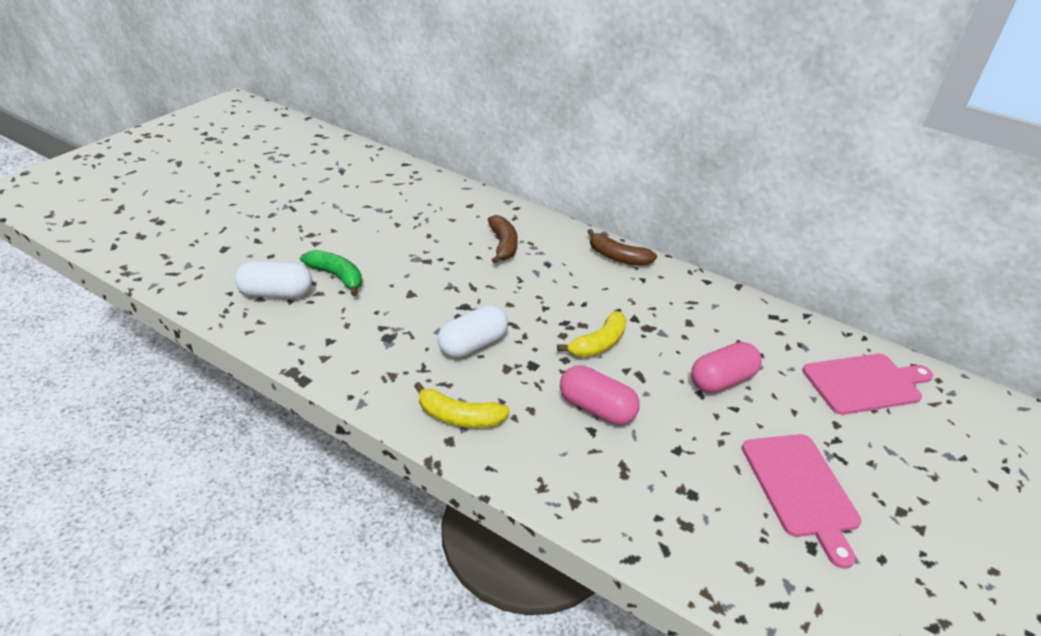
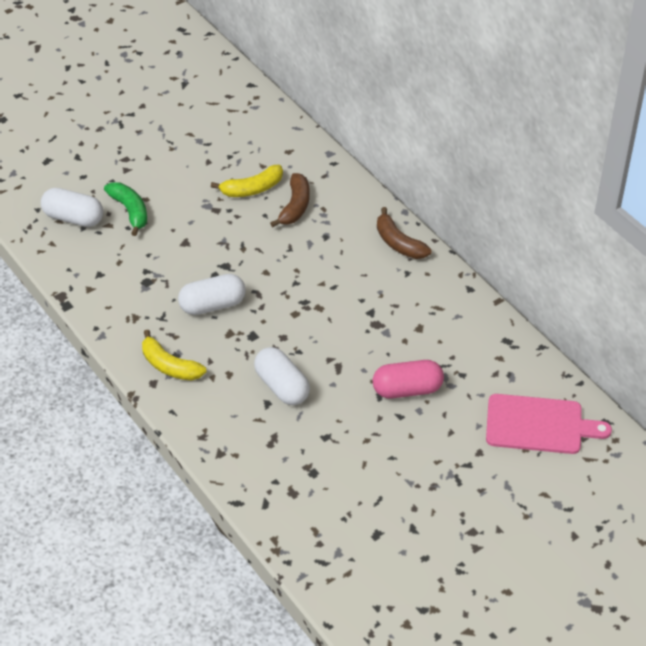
camera: 25 degrees right, 10 degrees up
(596, 408) = (282, 386): pink capsule -> white capsule
(598, 343) = (321, 329): yellow banana -> yellow banana (252, 189)
(801, 489) = (403, 493): pink cutting board -> none

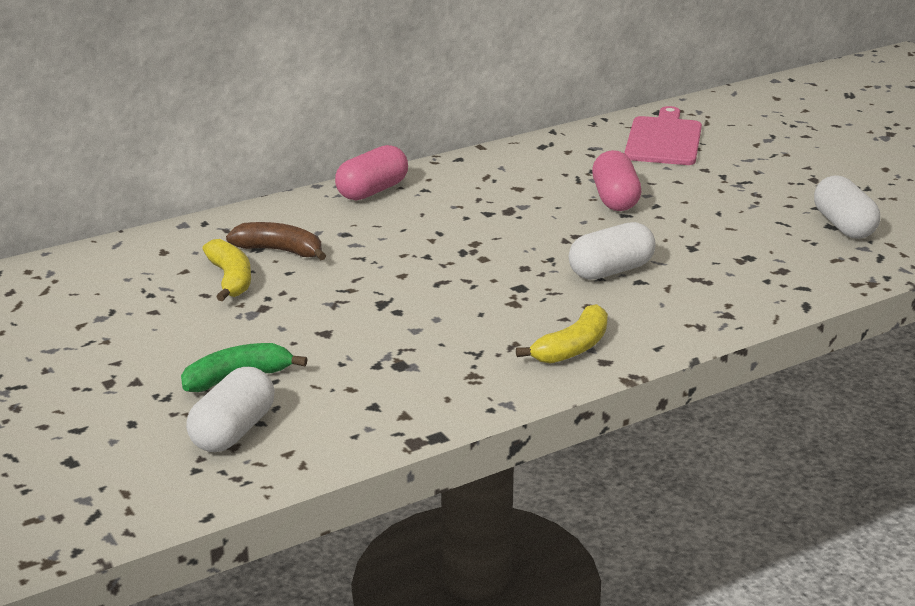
camera: 85 degrees left, 20 degrees down
(212, 305) = (458, 314): white capsule -> white capsule (843, 226)
(399, 243) = (372, 191): brown banana -> pink capsule

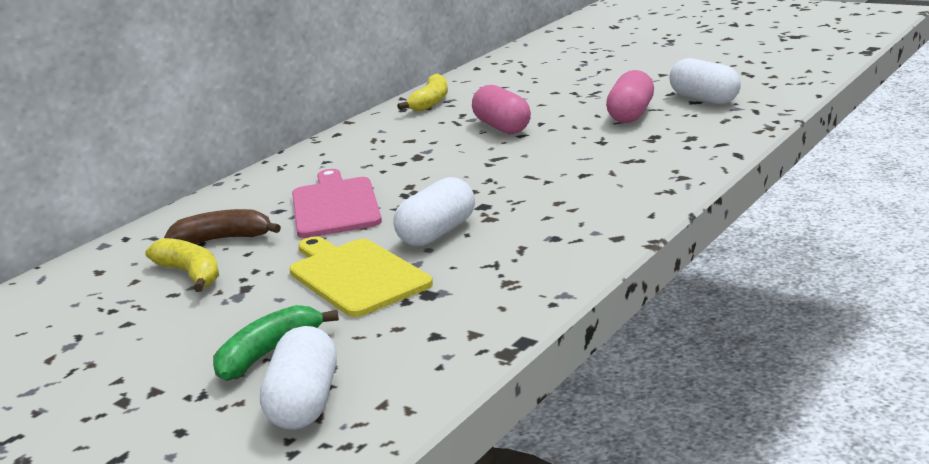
camera: 20 degrees left, 5 degrees down
(356, 325) = (355, 276): none -> yellow cutting board
(372, 191) = (276, 174): pink capsule -> pink capsule (631, 114)
(572, 347) = (577, 235): yellow banana -> yellow banana (430, 102)
(611, 271) = (551, 174): white capsule -> white capsule (437, 233)
(663, 139) = (501, 82): pink cutting board -> pink cutting board (334, 206)

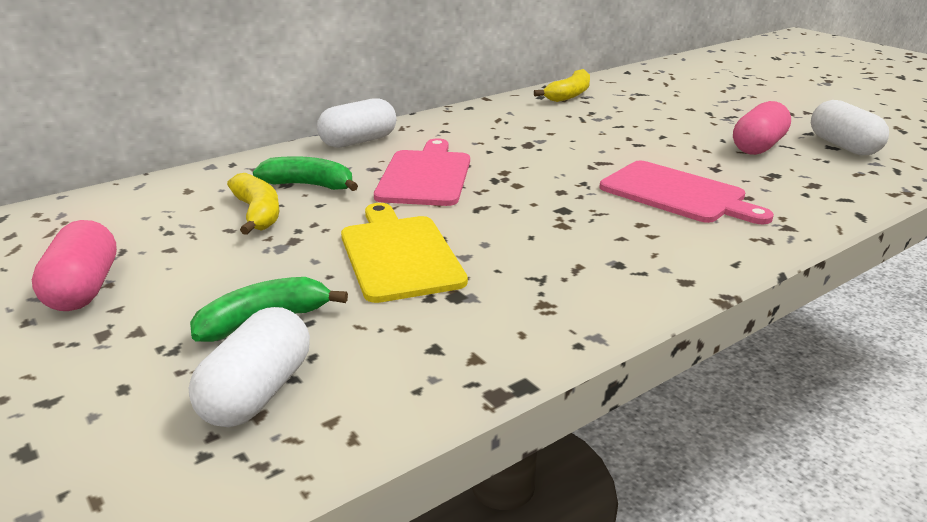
camera: 15 degrees right, 5 degrees up
(223, 239) = (309, 185): brown banana -> green banana
(437, 233) = (503, 228): white capsule -> white capsule (358, 141)
(502, 127) = (622, 132): pink capsule -> pink capsule (83, 289)
(578, 170) = (677, 194): none -> pink cutting board

